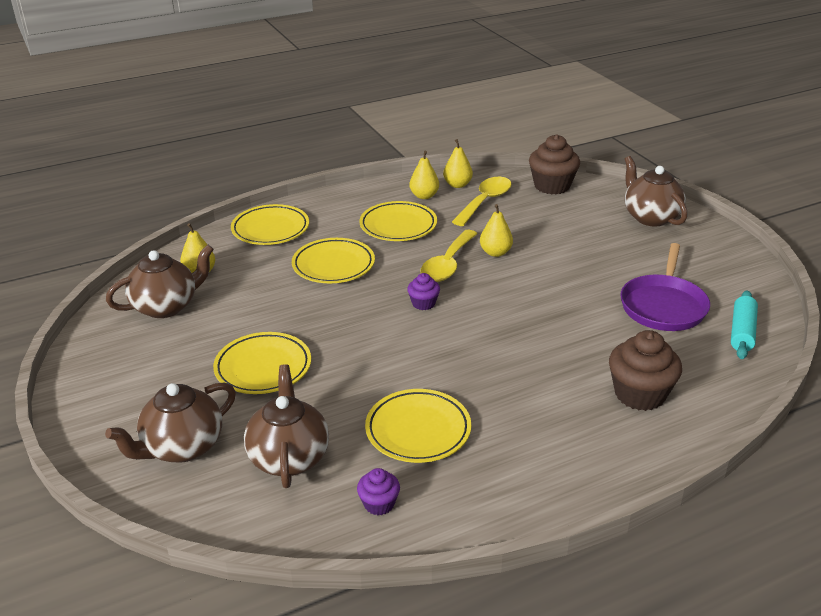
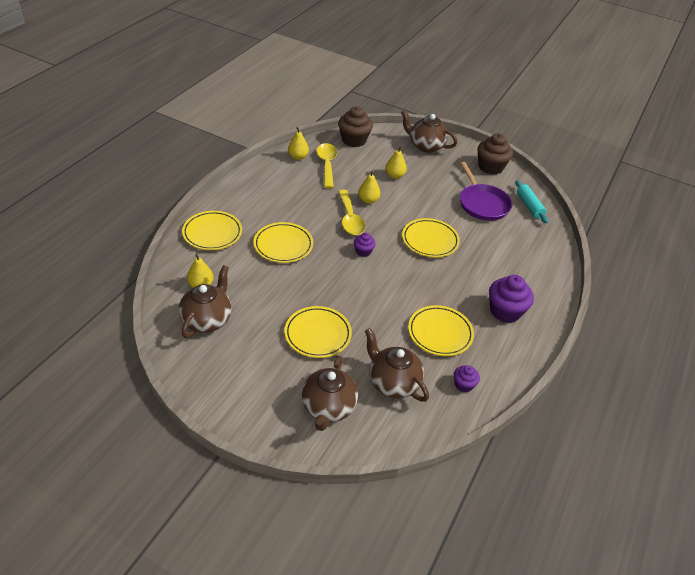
camera: 40 degrees left, 10 degrees up
(398, 226) = (293, 201): yellow plate -> yellow plate (430, 240)
(424, 196) = (286, 172): yellow pear -> yellow pear (394, 175)
(547, 444) = (505, 311): none -> purple cupcake
(640, 394) = (518, 263): brown cupcake -> brown cupcake (490, 167)

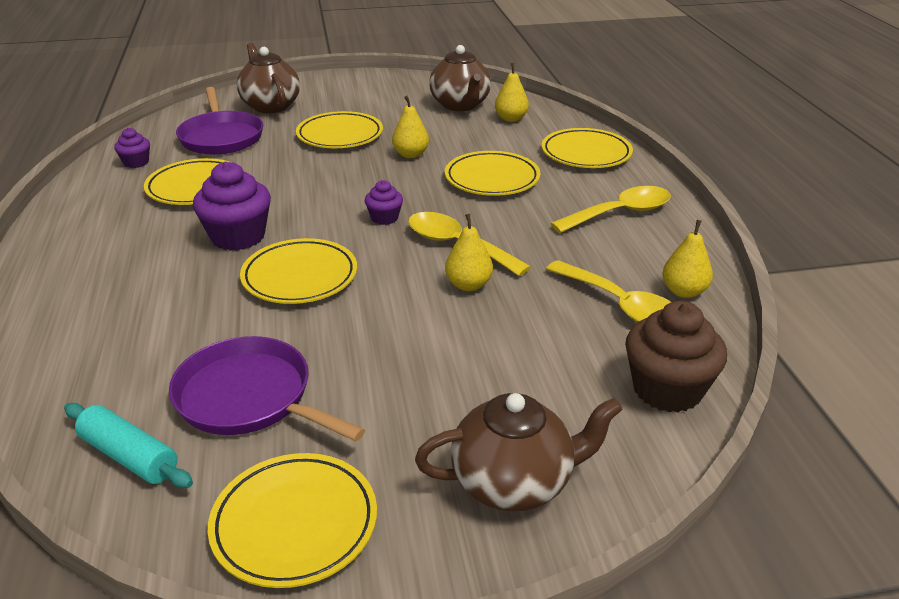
camera: 145 degrees right, 10 degrees down
(261, 194) = (620, 213): none -> yellow spoon
(392, 383) = (221, 137): brown teapot -> purple pan
(394, 175) = (484, 356): yellow pear -> yellow pear (410, 154)
(490, 167) = (294, 524): brown cupcake -> yellow plate
(505, 311) = (110, 243): purple cupcake -> purple cupcake (238, 237)

